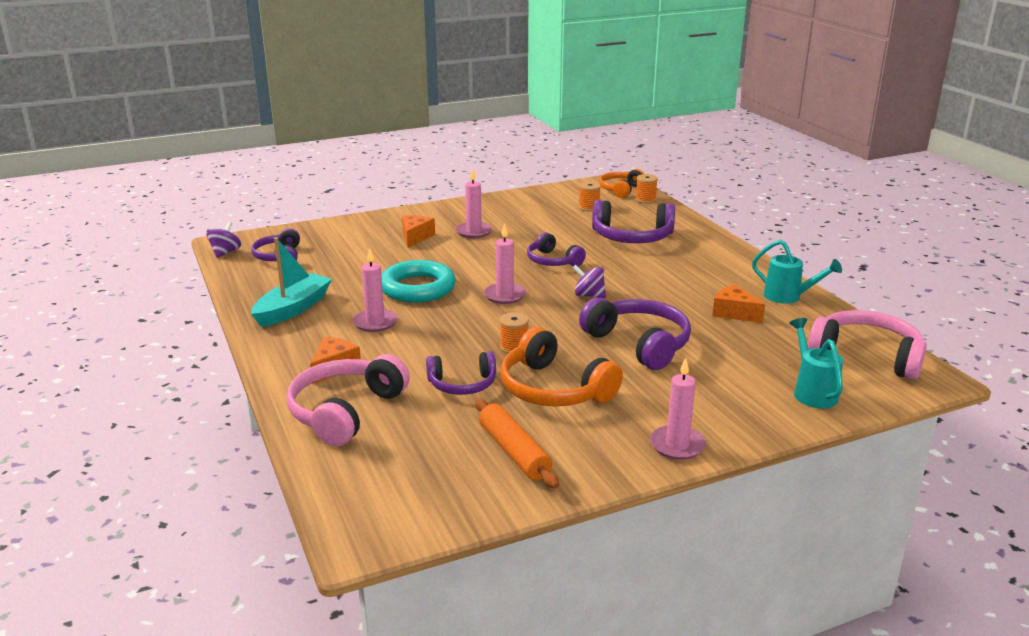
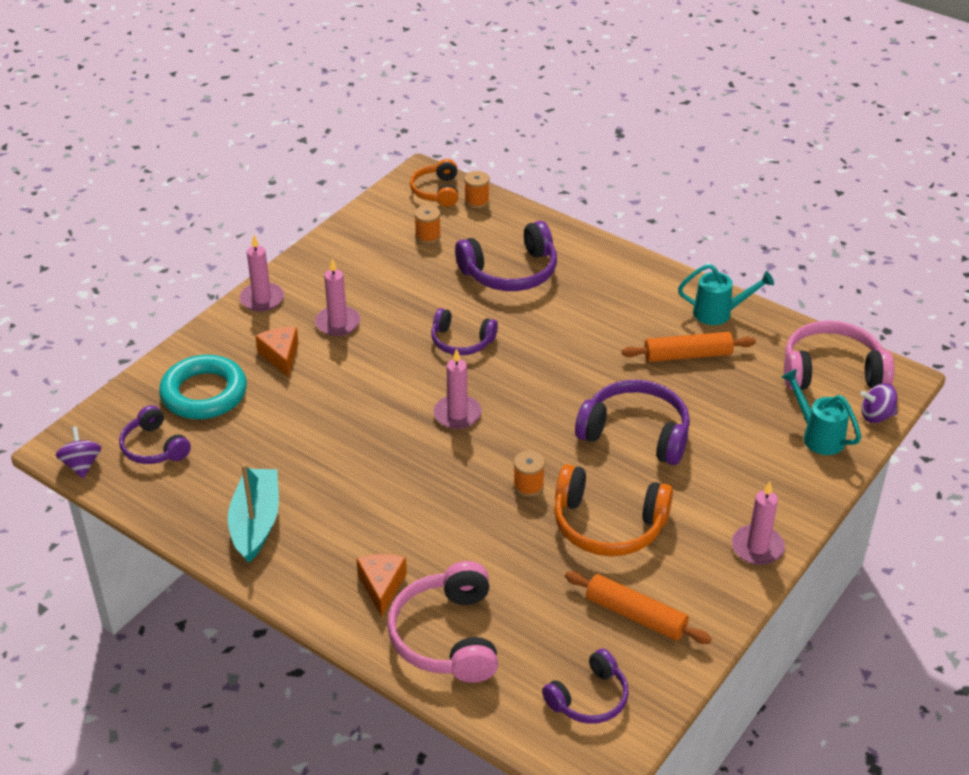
camera: 30 degrees left, 15 degrees up
(375, 322) = (362, 507): pink candle -> pink candle (262, 299)
(417, 288) = (358, 438): turquoise ring -> turquoise ring (204, 393)
(462, 384) = (522, 554): purple headphones -> purple headphones (589, 698)
(589, 295) = (538, 382): purple spinning top -> purple spinning top (876, 416)
(734, 313) = (687, 355): orange cheese -> orange rolling pin

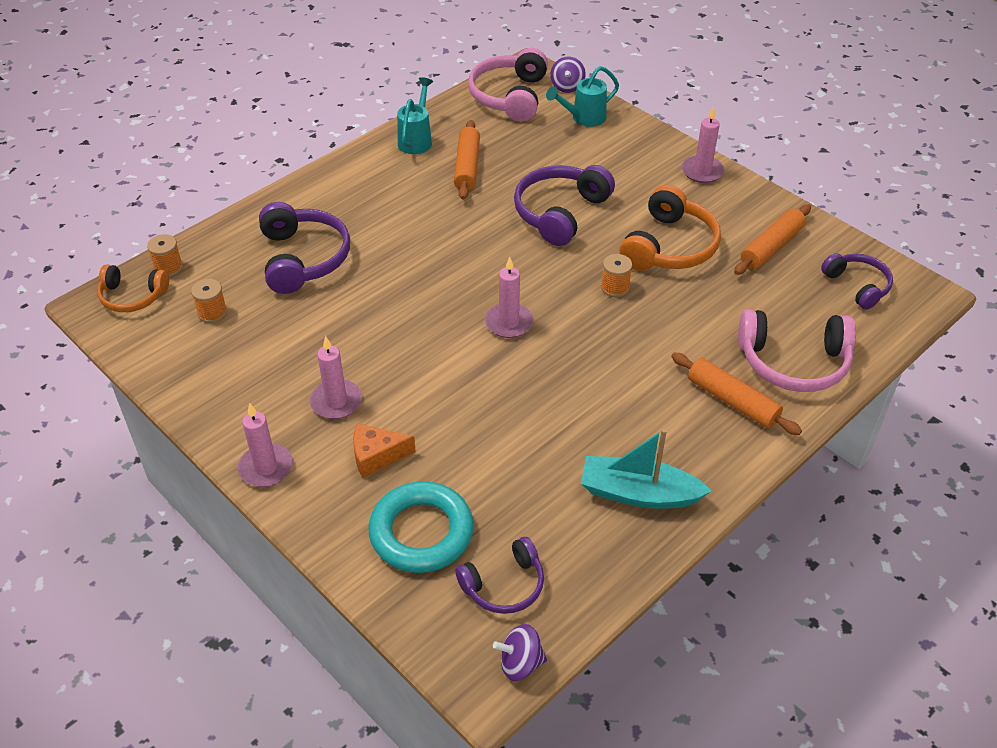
camera: 80 degrees left, 5 degrees up
(382, 586) = (732, 401): orange cheese -> orange rolling pin
(461, 341) = (400, 307): purple headphones -> none

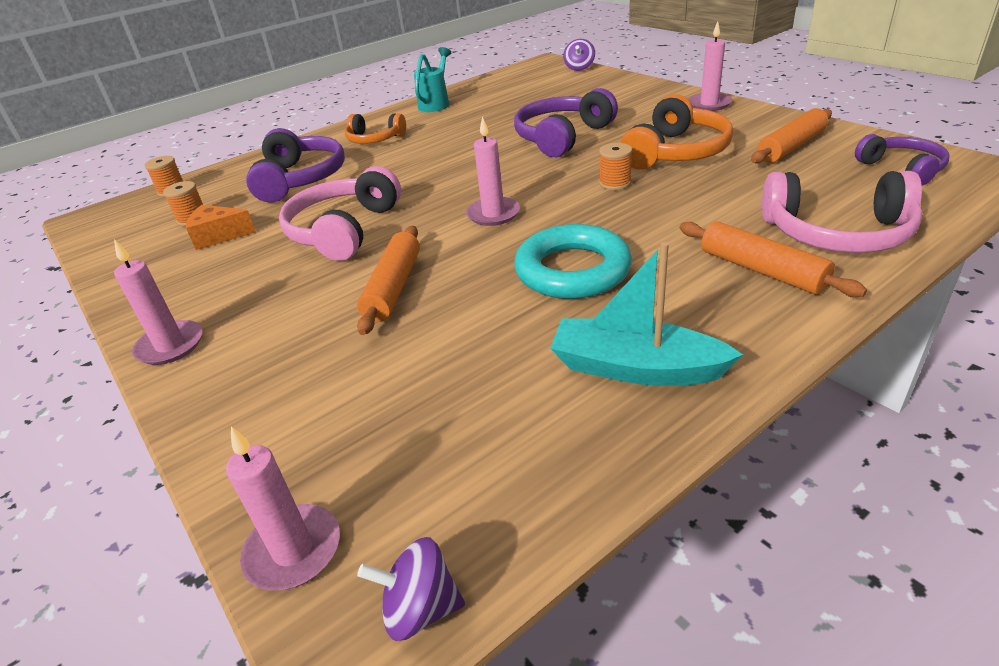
camera: 10 degrees right, 10 degrees down
(132, 296) = (126, 211): orange headphones -> orange headphones (374, 139)
(336, 402) = (280, 284): pink candle -> pink candle (293, 550)
(377, 456) = (304, 332): orange cheese -> orange cheese (218, 236)
(421, 532) = (328, 414): turquoise ring -> turquoise ring (572, 270)
(467, 167) = (478, 116): orange rolling pin -> orange rolling pin (394, 287)
(504, 585) = (423, 483): purple headphones -> none
(510, 96) = (526, 76): pink headphones -> pink headphones (344, 230)
(583, 118) = (592, 83): turquoise watering can -> none

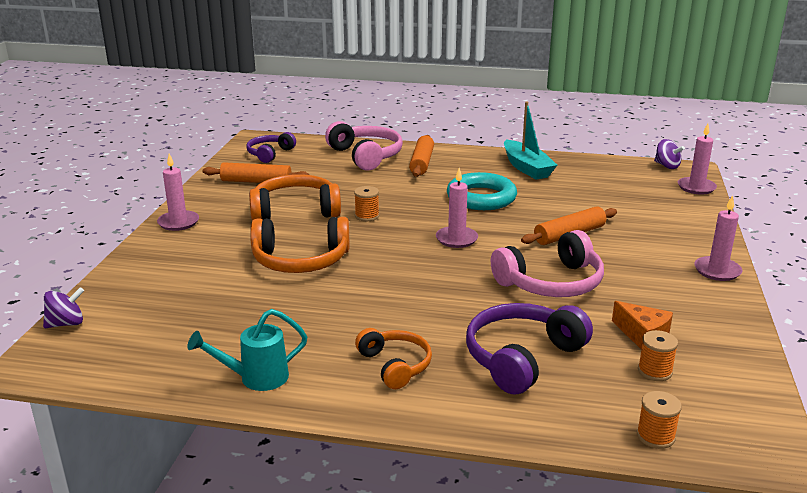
camera: 135 degrees left, 10 degrees down
(562, 137) = (300, 260): purple headphones -> orange headphones

